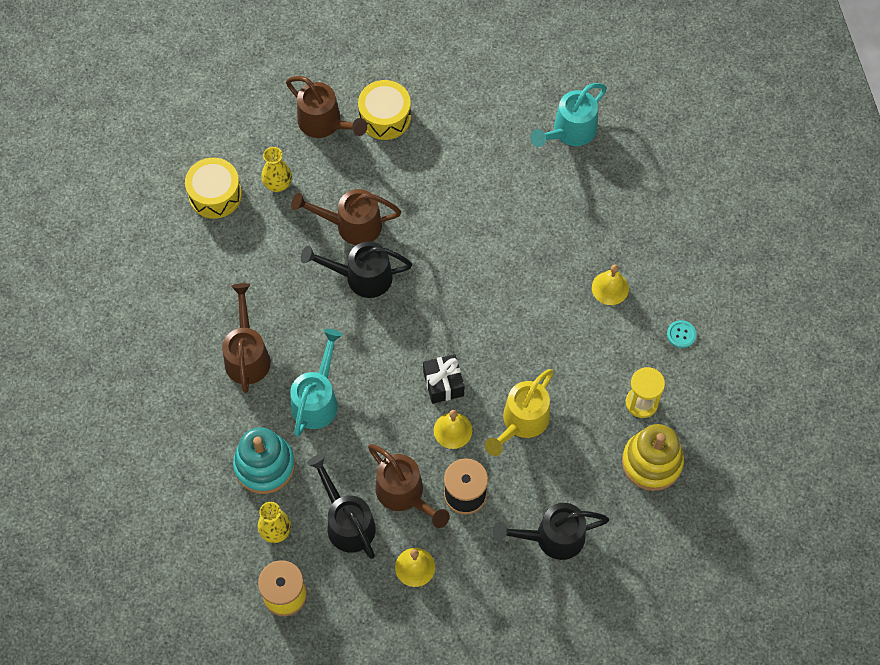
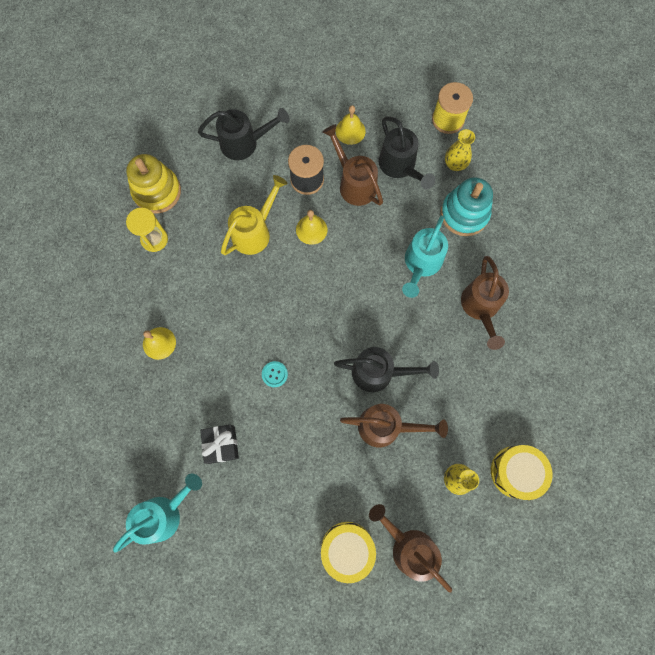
camera: 175 degrees left, 10 degrees up
(443, 384) = (315, 269): black gift -> black gift (221, 444)
(681, 334) = (107, 295): turquoise button -> turquoise button (274, 374)

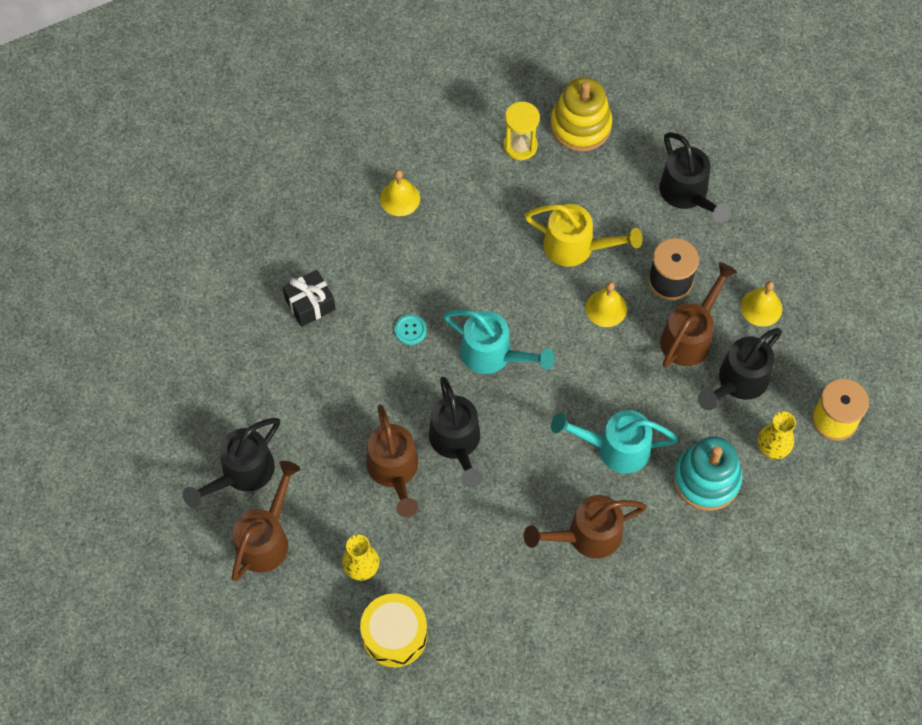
camera: 70 degrees right, 10 degrees down
(164, 514) = (216, 275): turquoise watering can -> turquoise watering can (493, 355)
(347, 549) = (241, 473): yellow drum -> black watering can

